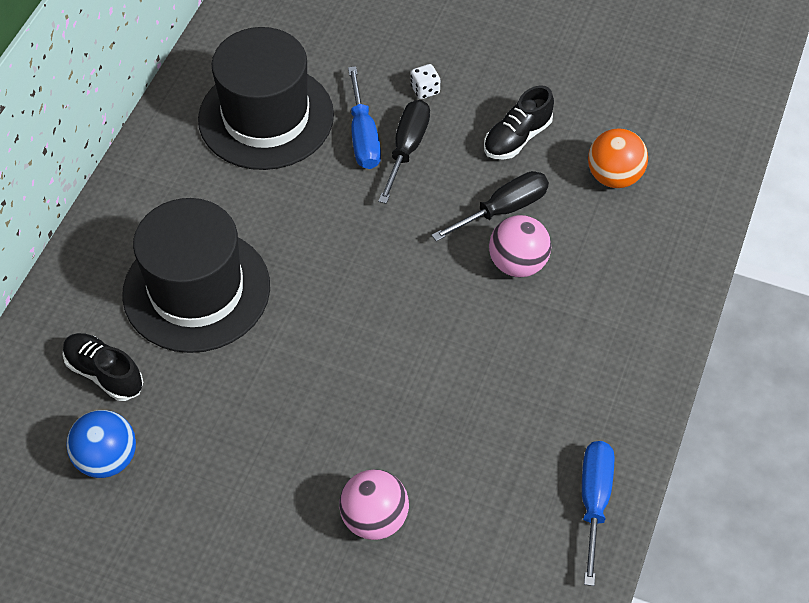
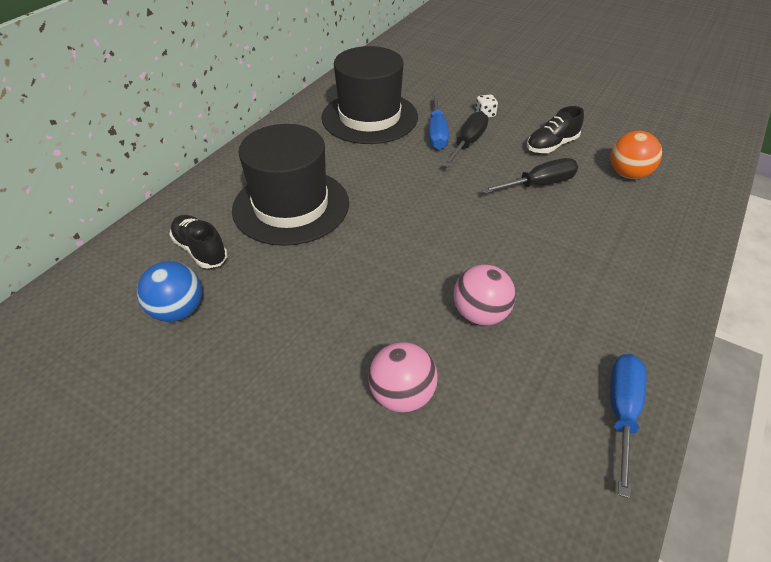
camera: 10 degrees right, 10 degrees down
(517, 264) = (549, 219): pink ball -> pink ball (480, 314)

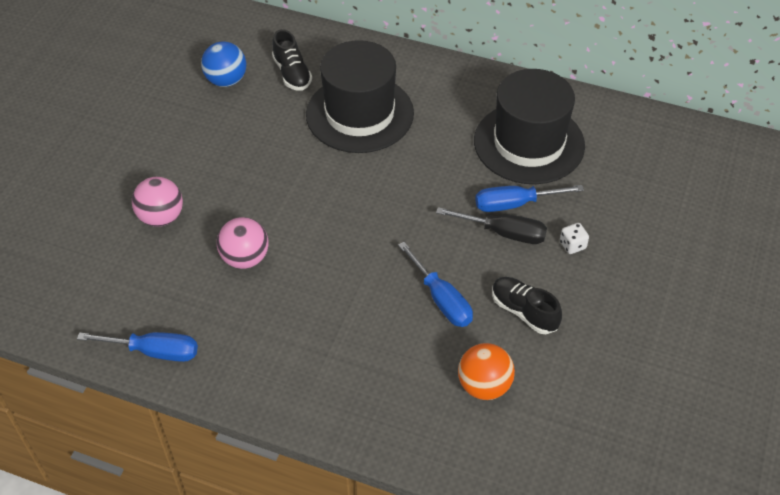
camera: 80 degrees right, 5 degrees up
(200, 250) = (292, 73): black shoe -> black shoe turned 120 degrees clockwise
(538, 184) = (441, 299): black screwdriver -> blue screwdriver

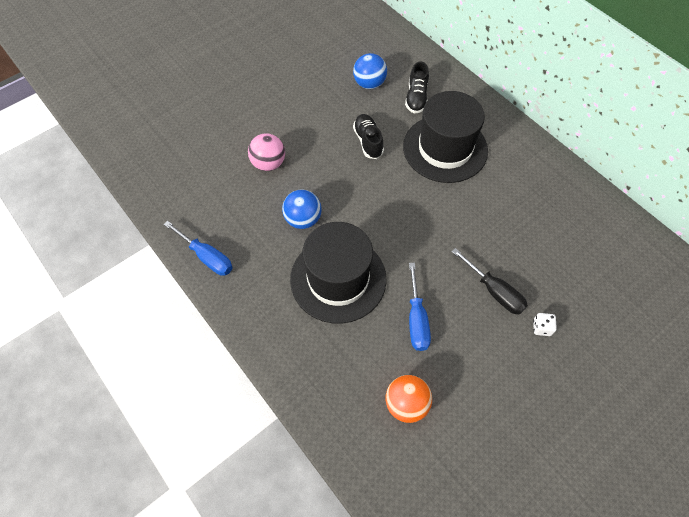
camera: 30 degrees right, 10 degrees up
(245, 258) = (303, 219): pink ball -> blue ball
(515, 204) = (517, 272): blue screwdriver -> none
(524, 312) = (471, 362): black shoe -> black shoe (368, 141)
(529, 143) = (557, 228): black hat -> black hat (338, 279)

